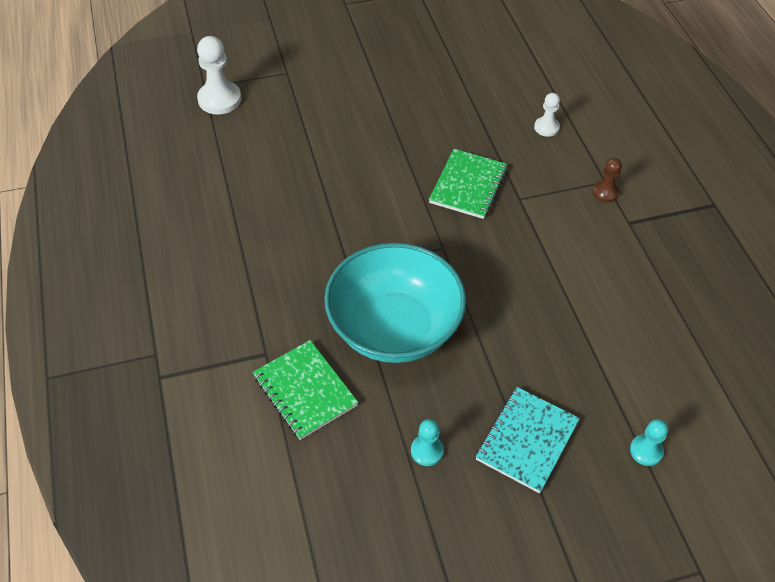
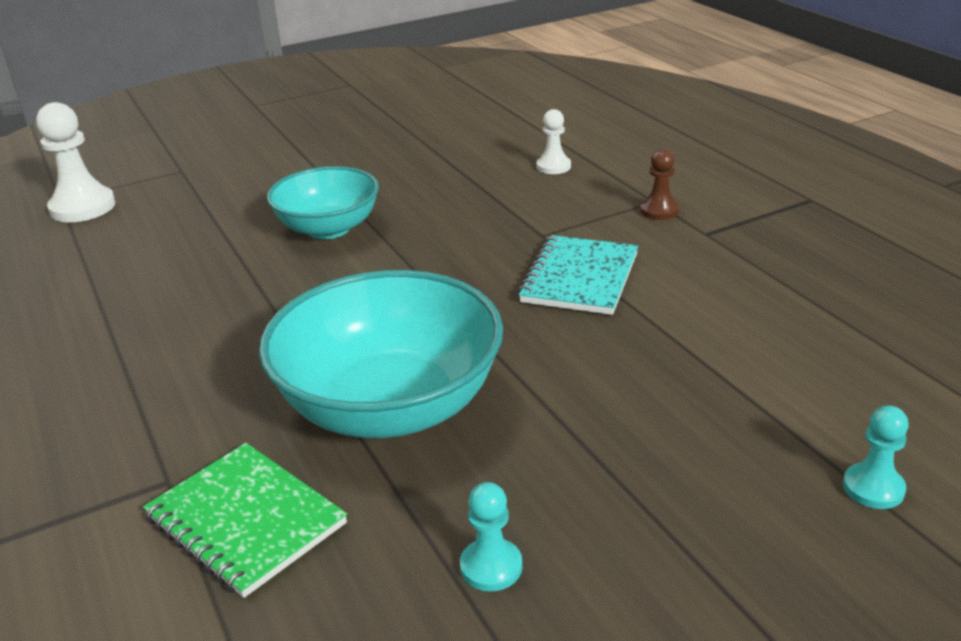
camera: 10 degrees left, 20 degrees down
(380, 159) = (328, 228): none -> turquoise bowl
(468, 186) = (464, 234): green notebook -> none
(526, 440) = (665, 514): turquoise notebook -> turquoise notebook (579, 278)

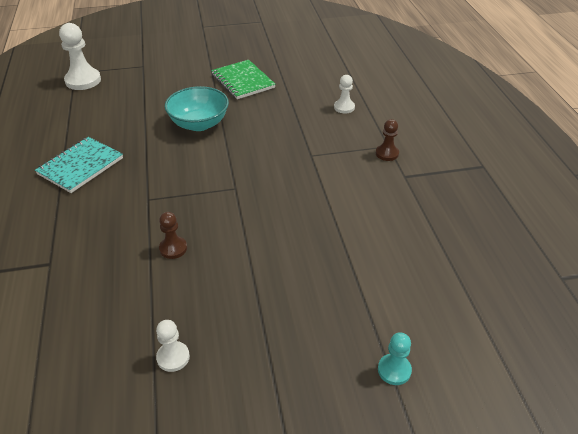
camera: 15 degrees right, 10 degrees up
(245, 521) = (73, 297): green notebook -> green notebook (242, 81)
(390, 406) = (173, 248): turquoise bowl -> brown pawn
(491, 567) = (173, 357): turquoise pawn -> white pawn
(579, 278) = (315, 190): turquoise notebook -> turquoise notebook (80, 166)

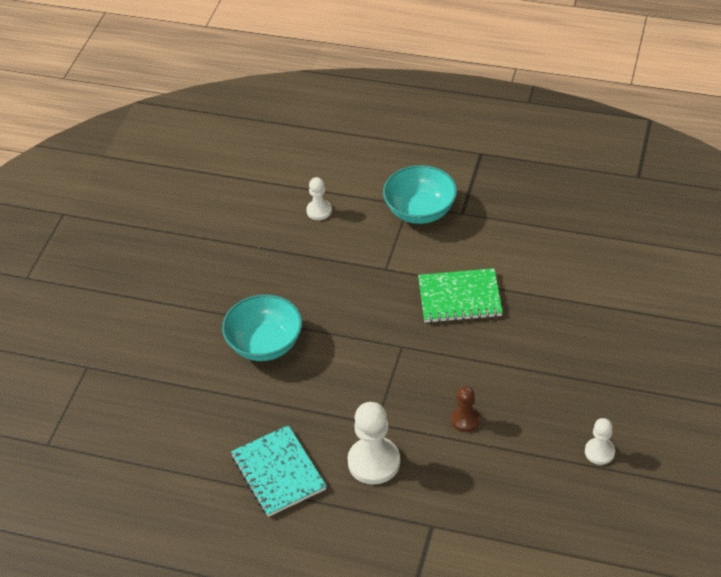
camera: 60 degrees left, 5 degrees up
(83, 80) = (78, 438): white pawn -> white pawn (374, 462)
(242, 81) = (201, 278): green notebook -> green notebook (459, 298)
(387, 153) = (420, 211): brown pawn -> turquoise bowl
(394, 370) = (676, 316): turquoise pawn -> none

